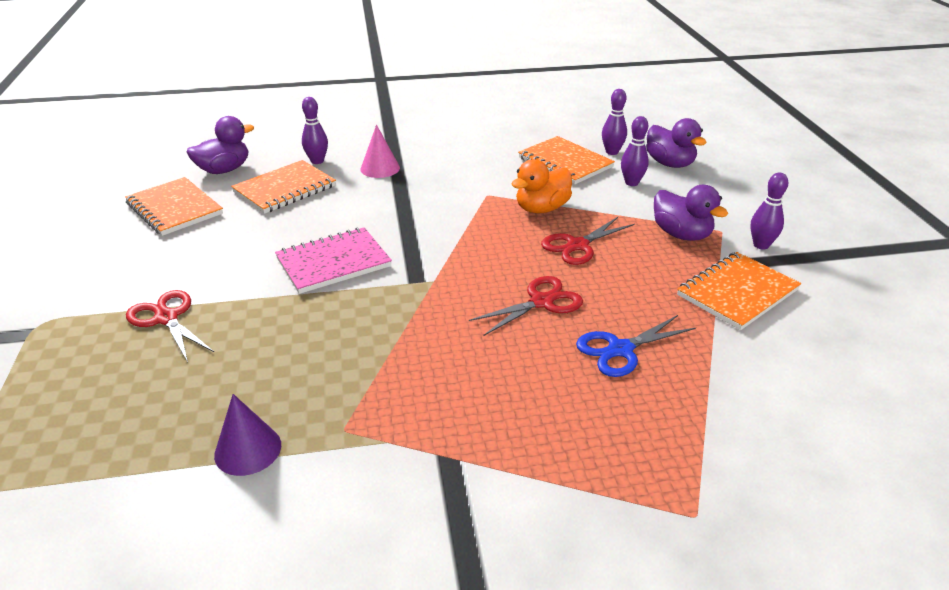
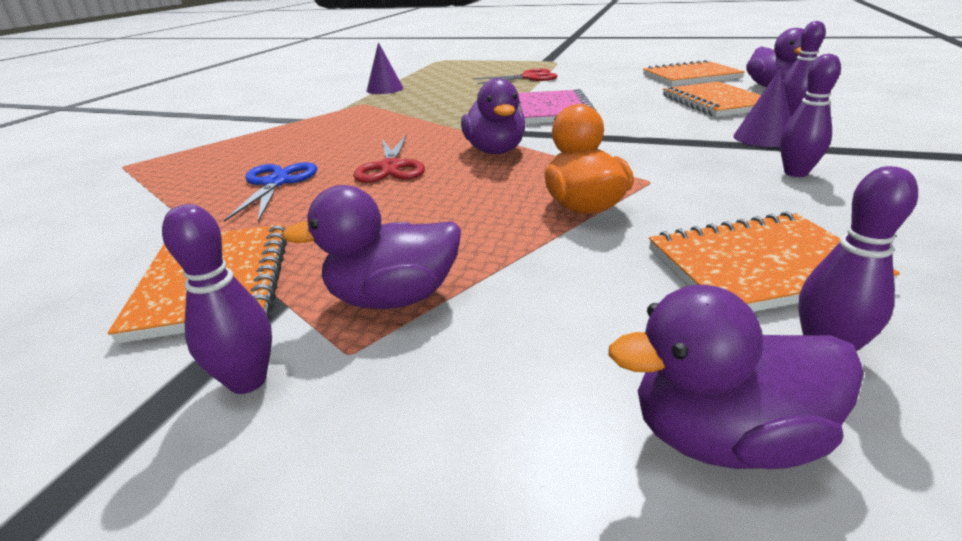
camera: 120 degrees right, 5 degrees down
(380, 168) = (763, 138): pink cone -> purple cone
(470, 263) = (495, 151): none -> purple duck
(577, 245) = (464, 207): red scissors -> none
(631, 183) = (628, 318): purple bowling pin -> purple bowling pin (795, 173)

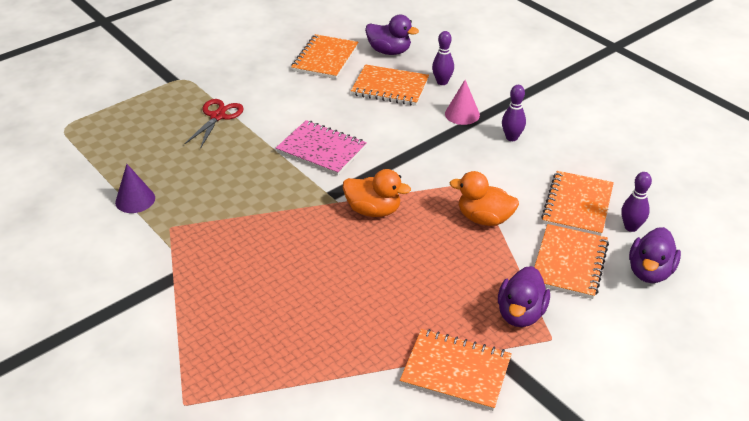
camera: 60 degrees left, 10 degrees up
(248, 381) = (550, 371): purple bowling pin -> none
(276, 183) = (327, 322): blue scissors -> none
(391, 167) = (354, 263): red scissors -> none
(495, 151) = (373, 210): purple duck -> orange duck
(587, 307) = (569, 263): none -> orange notebook
(763, 138) = (462, 114): purple cone -> pink cone

